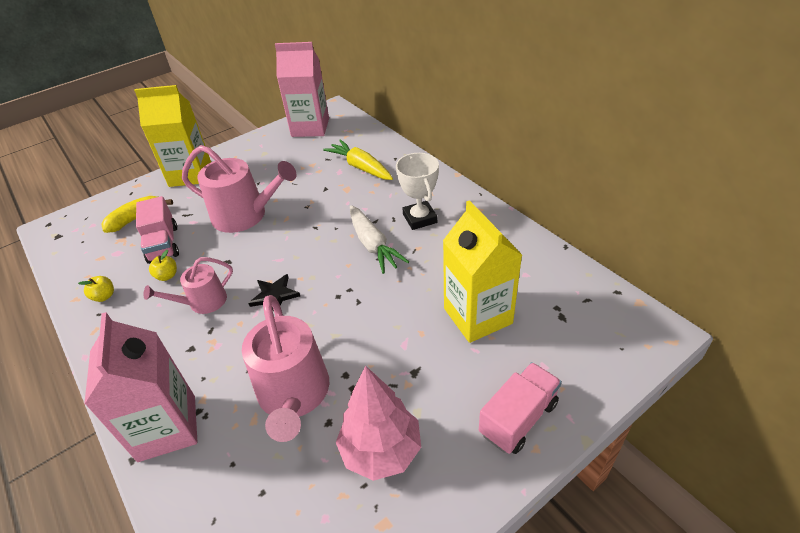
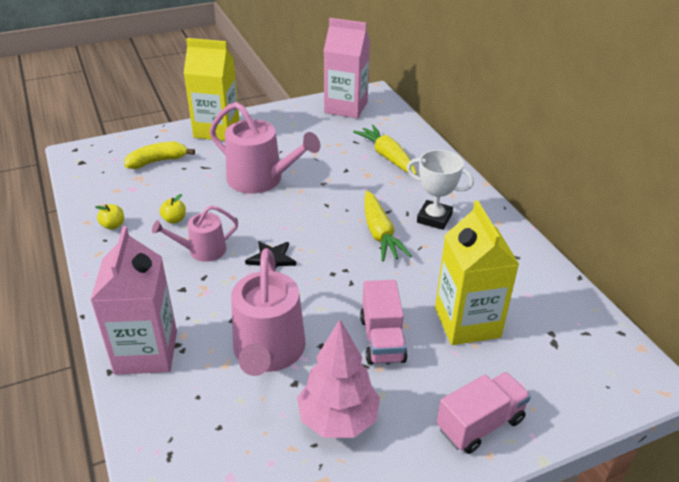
camera: 10 degrees right, 5 degrees down
(163, 244) = (177, 190): pink truck -> pink truck (382, 339)
(373, 245) = (380, 233): white carrot -> yellow carrot
(419, 218) = (434, 218): white trophy -> white trophy turned 60 degrees counterclockwise

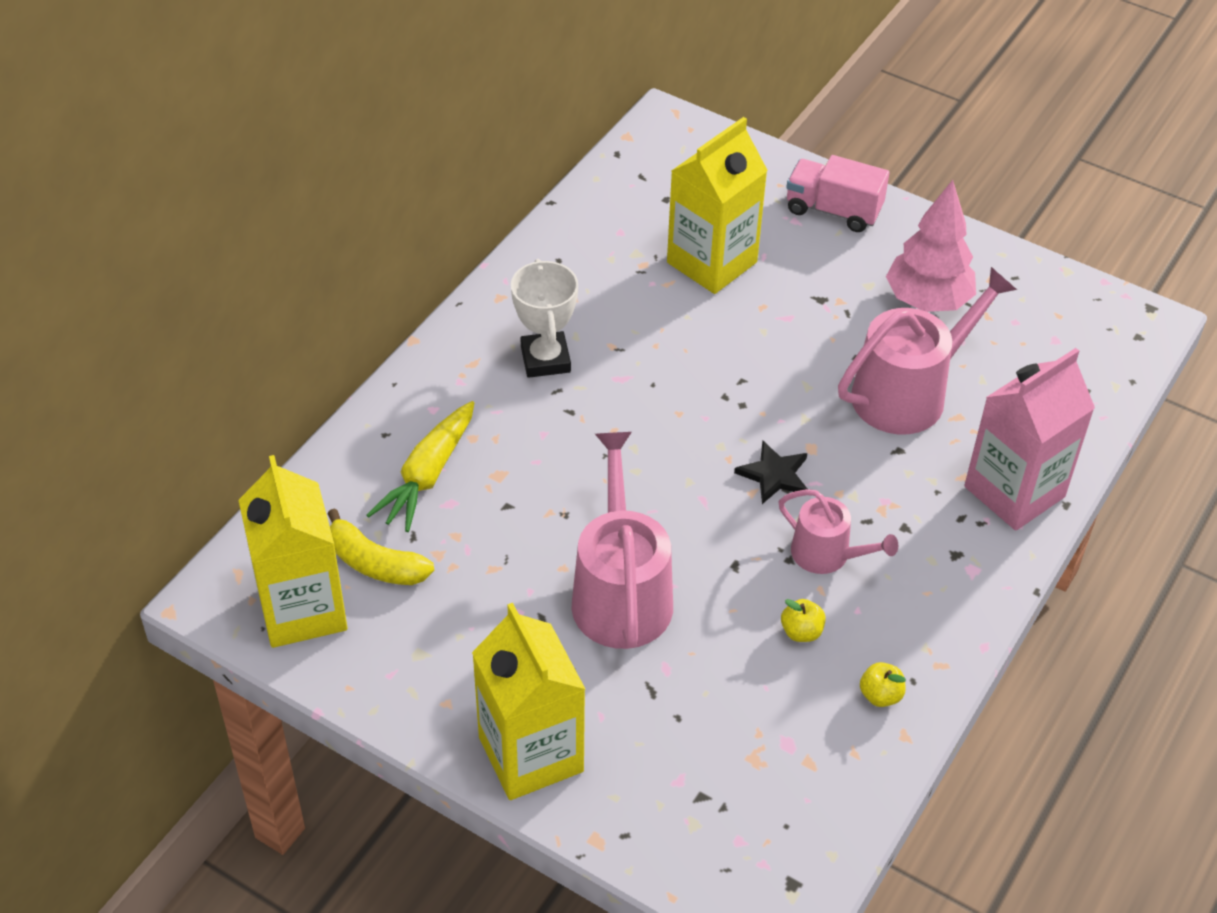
camera: 125 degrees left, 10 degrees up
(157, 161) = (693, 768): yellow banana -> yellow banana (375, 563)
(346, 107) = (302, 609): pink carton -> yellow carton
(380, 233) = (626, 397): yellow carrot -> none
(382, 339) = (801, 315): pink truck -> none

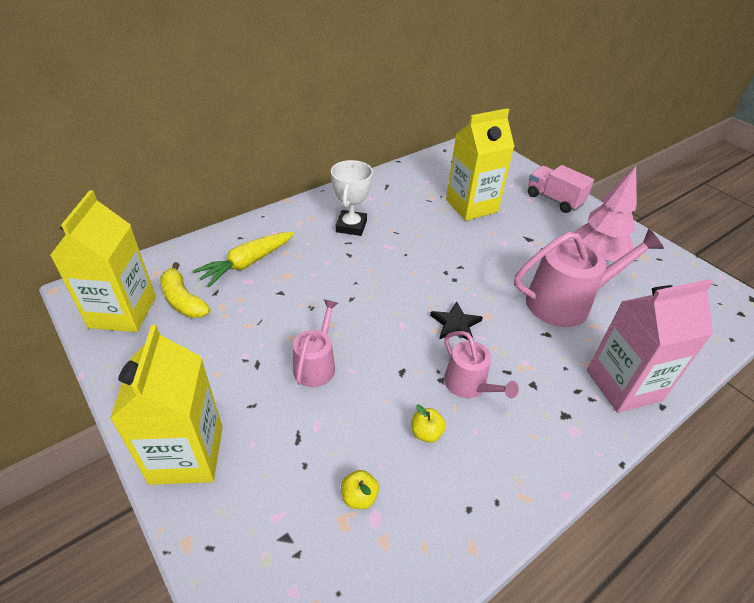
camera: 20 degrees right, 5 degrees down
(620, 593) = (316, 365): pink watering can -> pink watering can, size x0.58
(880, 695) = (465, 505): yellow apple -> yellow apple (359, 497)

